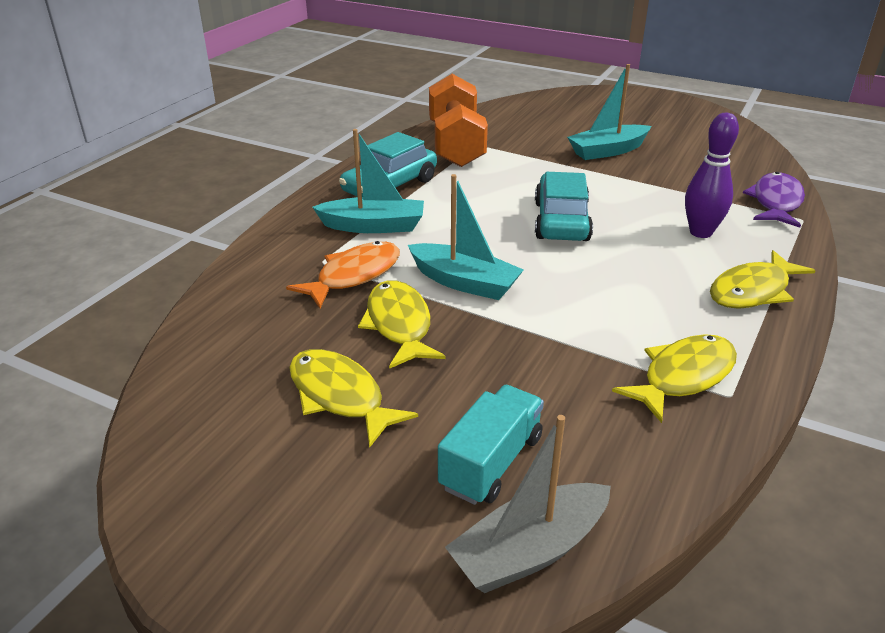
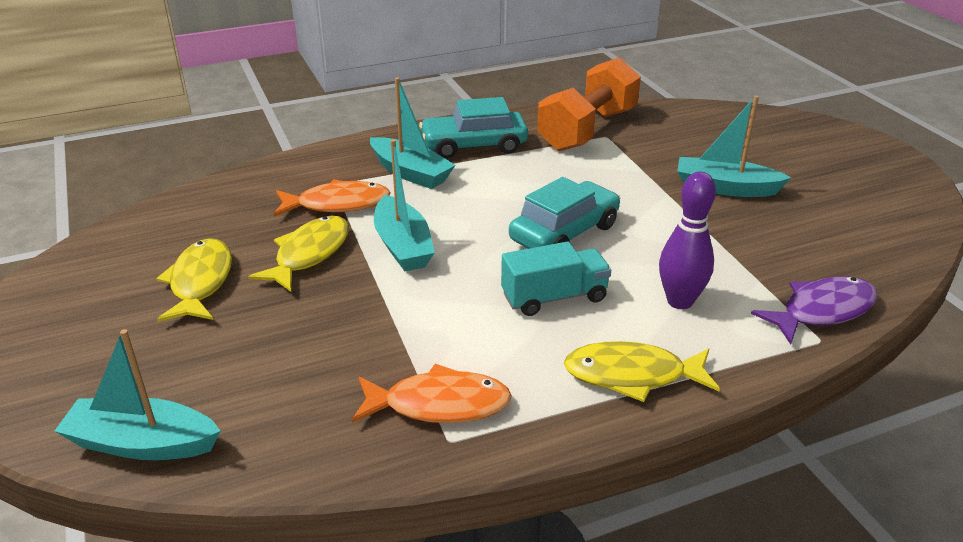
camera: 40 degrees right, 0 degrees up
(491, 462) = (212, 377): turquoise truck -> turquoise truck (554, 297)
(529, 551) = (142, 443): grey boat -> turquoise boat
(683, 377) = (439, 404): yellow fish -> orange fish

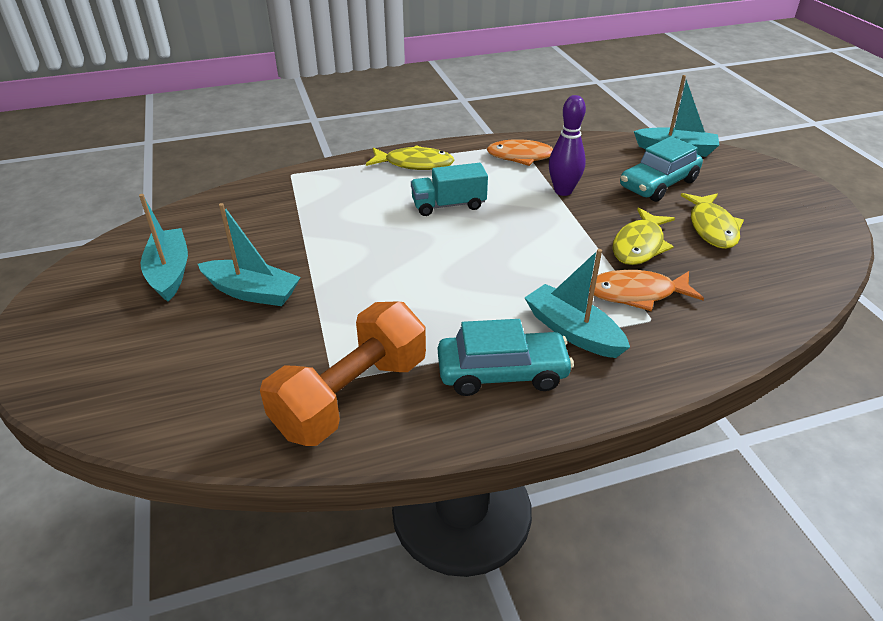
camera: 175 degrees left, 5 degrees up
(403, 246) = (564, 248): turquoise boat -> turquoise boat (169, 272)
(564, 233) = (426, 253): turquoise car -> turquoise car (658, 184)
(680, 301) = (363, 199): purple bowling pin -> purple bowling pin (563, 191)
(822, 311) = (273, 189): purple fish -> none

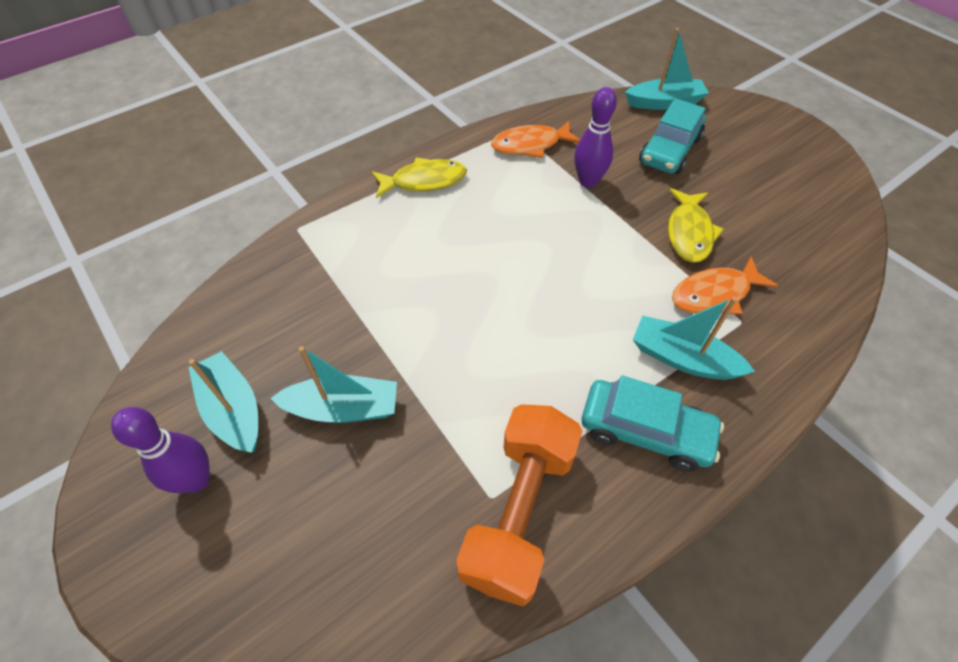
camera: 20 degrees left, 15 degrees up
(115, 307) = (196, 480): none -> purple bowling pin
(448, 205) = (487, 229): turquoise truck -> none
(502, 373) = (645, 431): turquoise car -> turquoise car turned 45 degrees clockwise
(712, 227) = (740, 193): yellow fish -> none

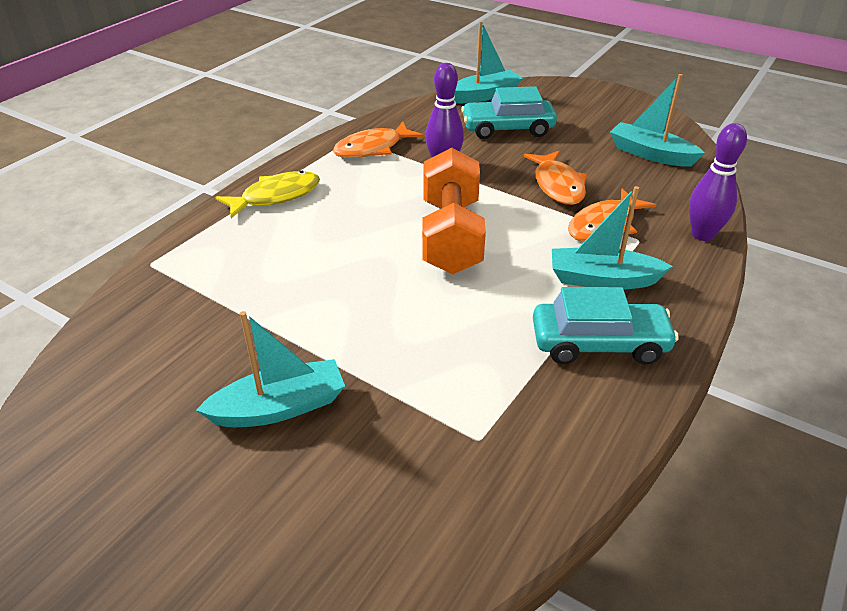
camera: 20 degrees left, 15 degrees down
(196, 480) = (130, 523): purple bowling pin -> purple bowling pin (702, 235)
(233, 410) = (147, 443): turquoise boat -> turquoise boat (650, 154)
(519, 511) = (513, 442): orange dumbbell -> orange dumbbell (451, 236)
(669, 150) = (507, 129): turquoise car -> turquoise car turned 75 degrees clockwise
(689, 233) = (558, 185): yellow fish -> orange fish

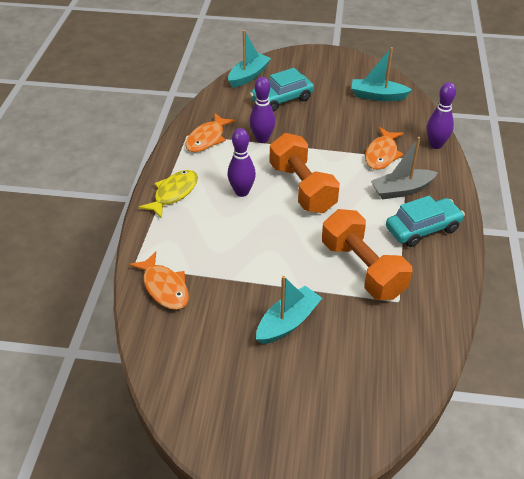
camera: 25 degrees left, 5 degrees up
(363, 218) = (242, 192): none -> purple bowling pin
(455, 370) = (362, 269): none -> orange dumbbell
(558, 185) = (339, 134): orange fish -> orange fish (164, 287)
(602, 279) = (401, 190): turquoise boat -> grey boat

